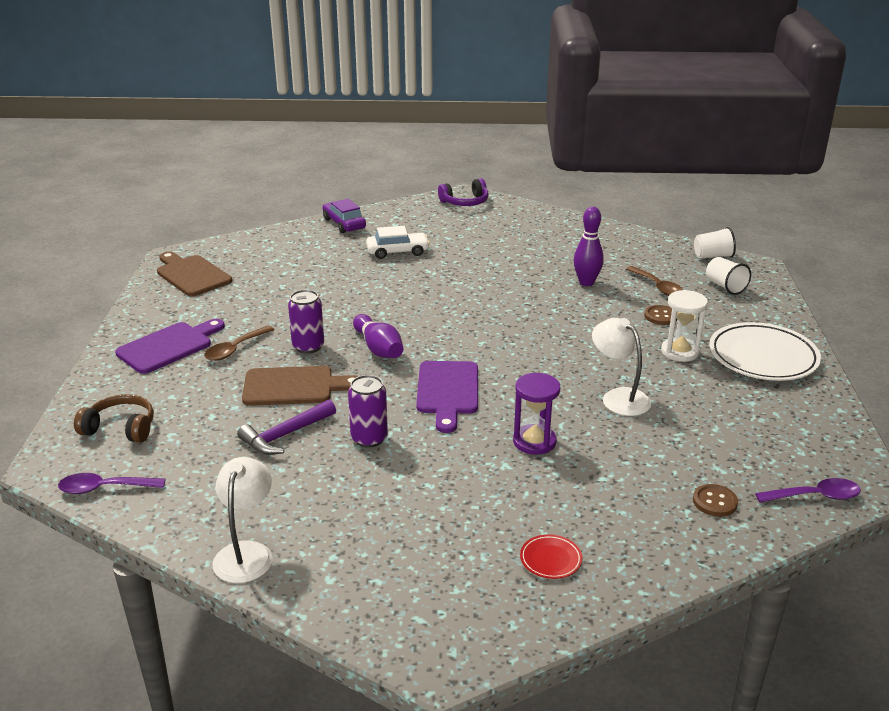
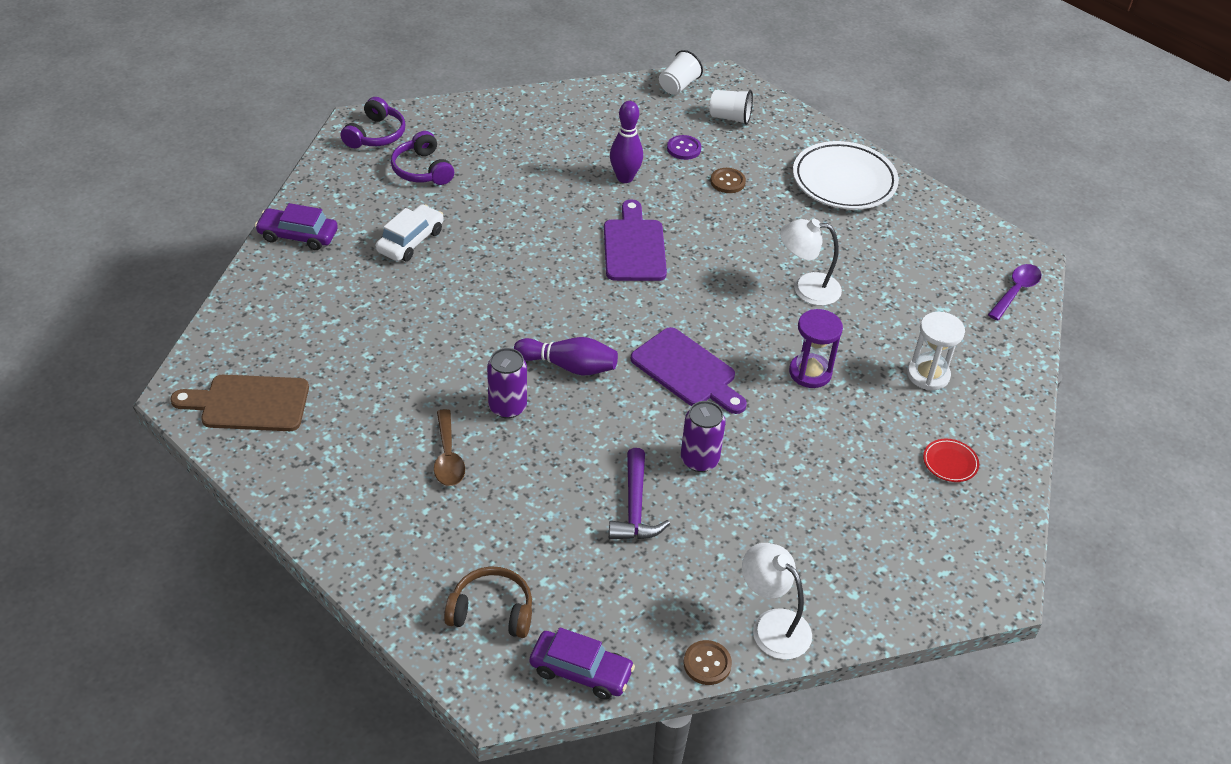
camera: 50 degrees left, 15 degrees up
(104, 488) = (581, 671): purple spoon -> purple car
(121, 428) = (492, 611): brown headphones -> brown headphones turned 45 degrees clockwise
(168, 346) = (380, 500): purple cutting board -> purple cutting board (634, 247)
(294, 386) = (564, 457): brown cutting board -> none
(463, 226) = (422, 170): none -> purple headphones
(657, 287) = (684, 149): brown spoon -> purple button
(680, 352) = (787, 212): white hourglass -> white hourglass (928, 375)
(714, 502) = (973, 339): brown button -> brown button (707, 664)

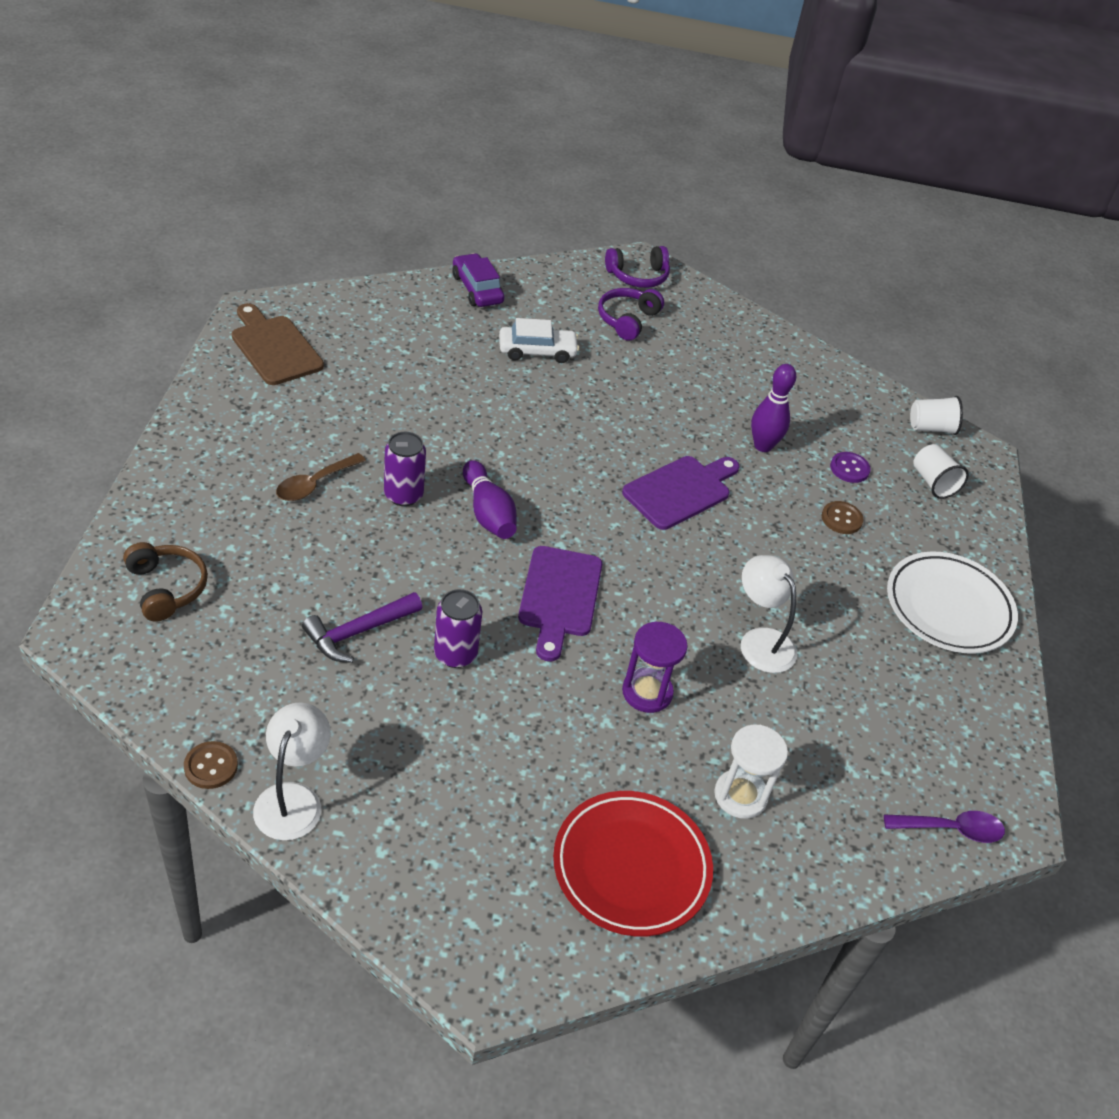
camera: 50 degrees right, 0 degrees up
(581, 671) = (141, 677): purple car -> none
(950, 463) = (631, 867): red plate -> red plate, size x2.29

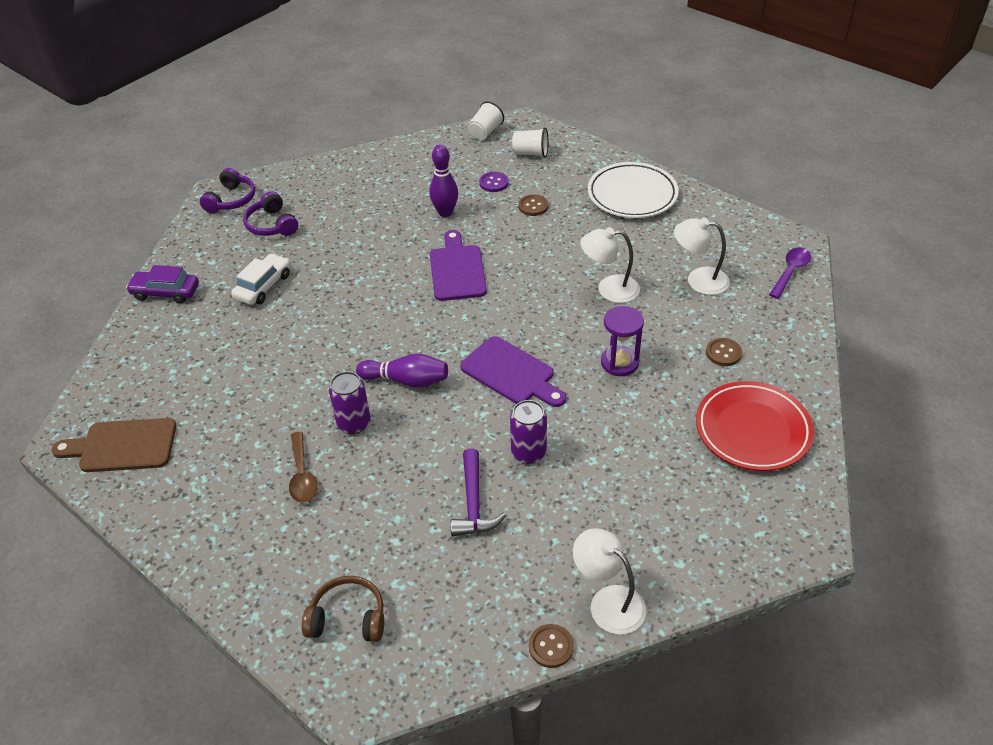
camera: 50 degrees left, 0 degrees up
(740, 795) = (723, 353): white hourglass -> brown button
(850, 728) = (698, 280): none -> white lamp

